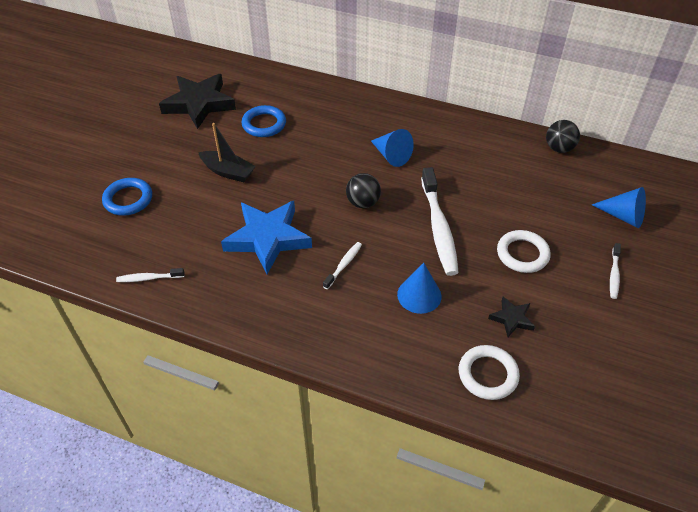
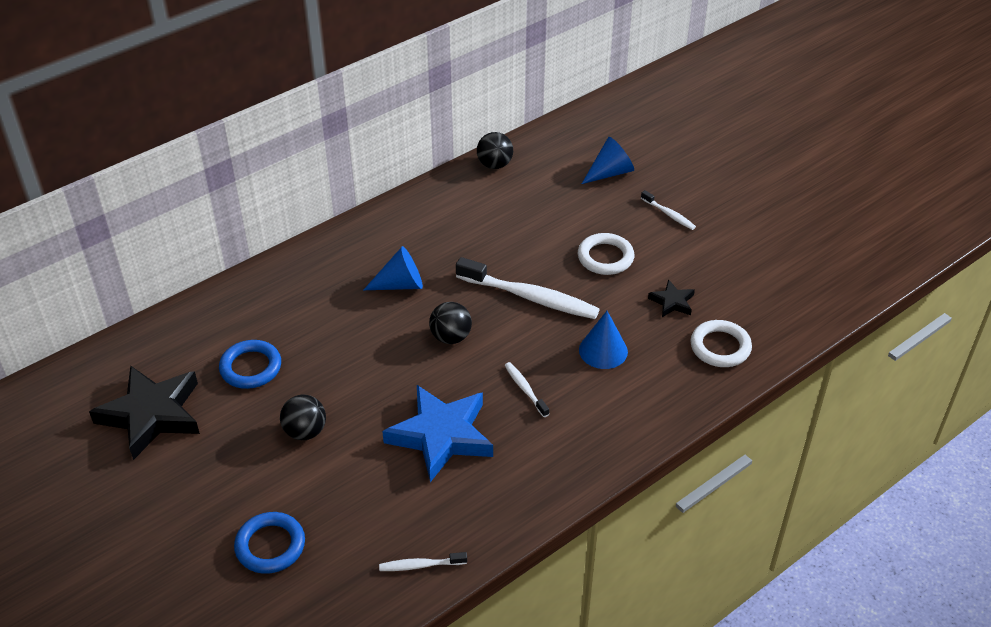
camera: 60 degrees left, 5 degrees down
(149, 278) = (420, 565): white toothbrush -> white toothbrush turned 60 degrees clockwise
(228, 172) = (305, 431): black boat -> black ball

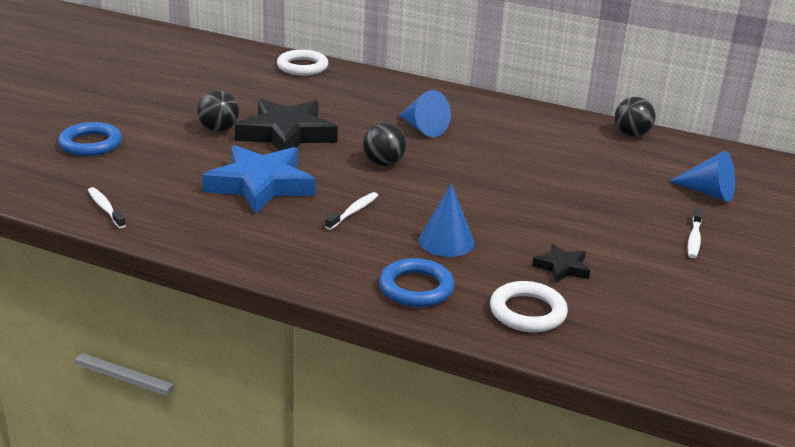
camera: 60 degrees right, 15 degrees down
(152, 415) = (191, 75): black star -> black star (287, 134)
(251, 367) = (268, 95): blue ring -> blue ring (416, 288)
(530, 297) = (476, 189): white toothbrush -> none
(605, 257) = (580, 216): white ring -> white ring (302, 67)

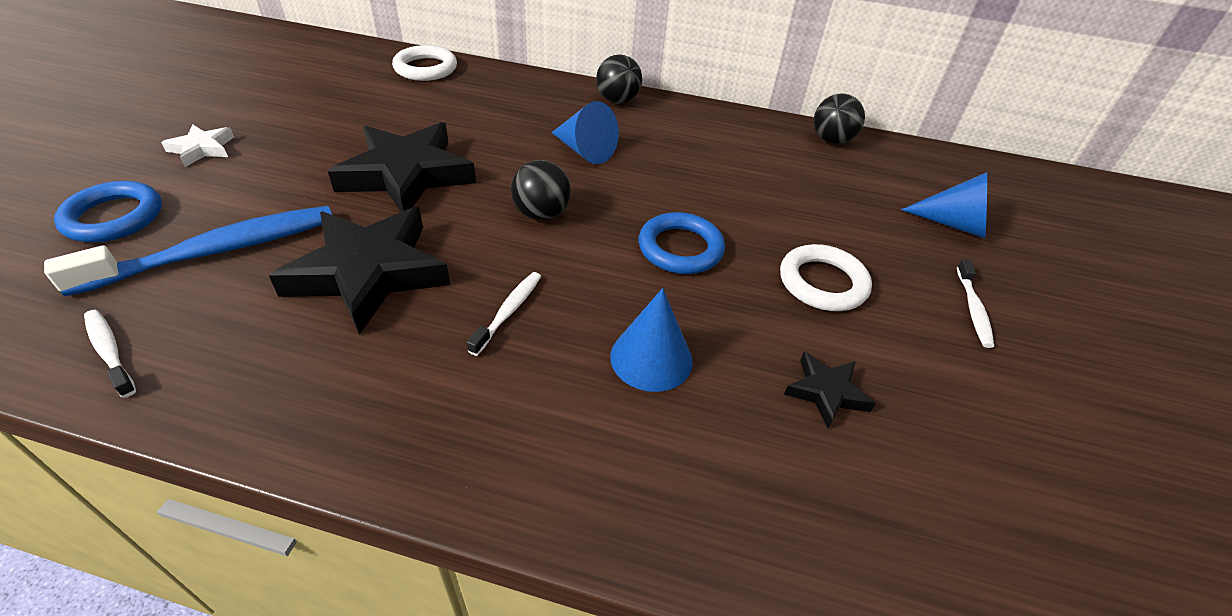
camera: 10 degrees left, 15 degrees up
(140, 109) = (202, 149): none -> white star
(161, 166) = (218, 251): none -> blue toothbrush
(218, 129) = (312, 174): black ball -> black ball (617, 100)
(261, 185) = (369, 273): blue star -> black star
(416, 288) = (624, 475): blue ring -> blue ring (680, 248)
(527, 312) = (807, 507): white ring -> white ring (822, 283)

